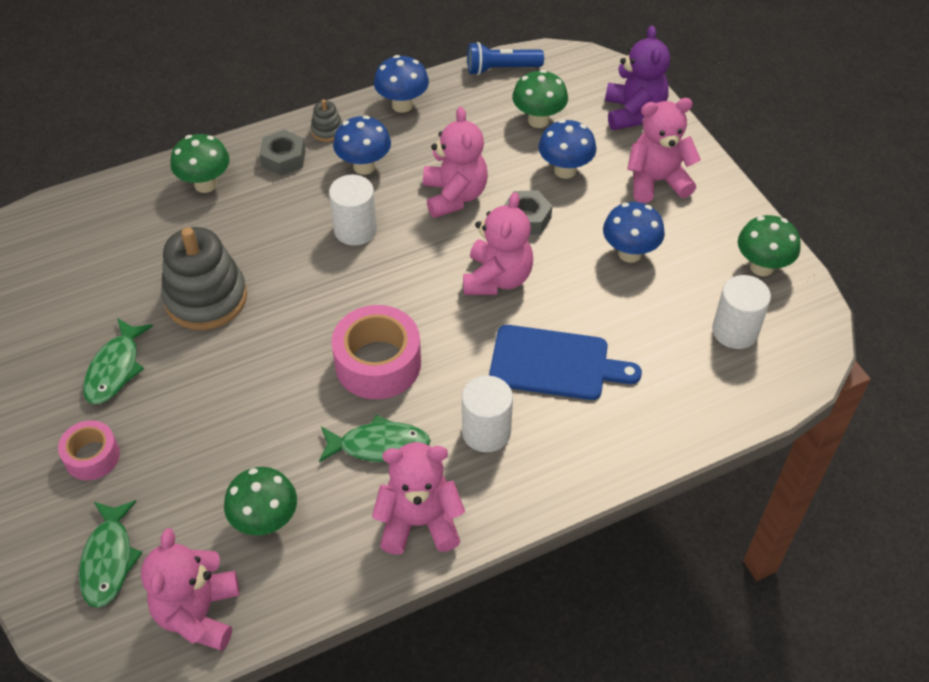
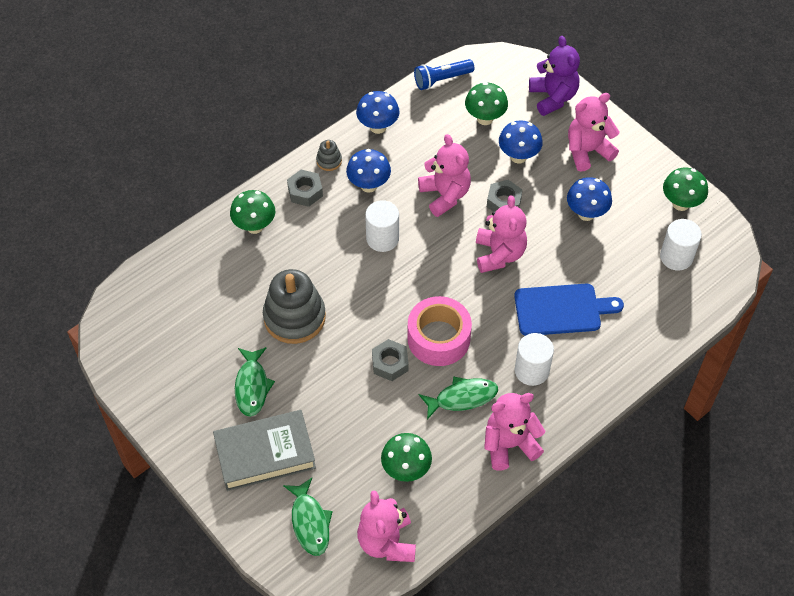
camera: 15 degrees left, 5 degrees up
(92, 456) = (265, 454): pink tape -> grey book
(302, 380) = (390, 363): none -> grey nut

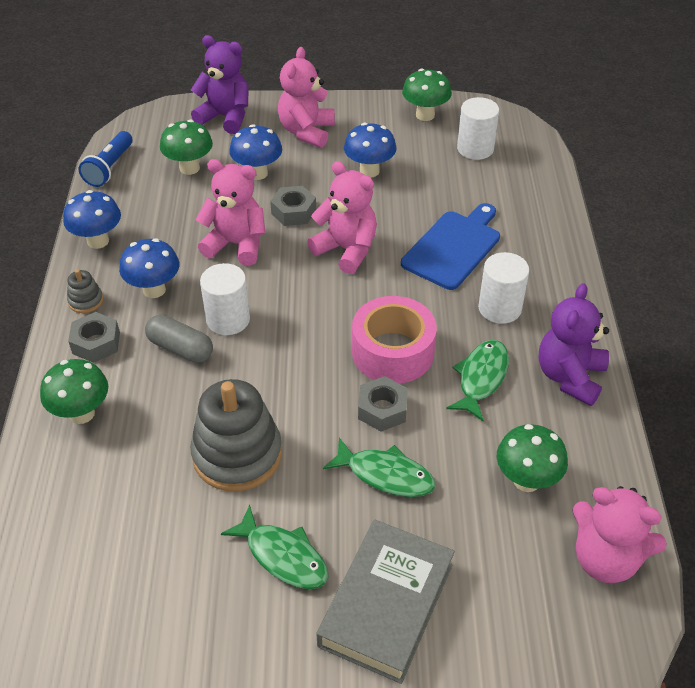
camera: 50 degrees left, 10 degrees down
(310, 522) = (519, 619): green fish -> green fish (385, 475)
(339, 233) = (180, 348): none -> grey capsule
(509, 444) = (569, 377): pink teddy bear -> purple teddy bear

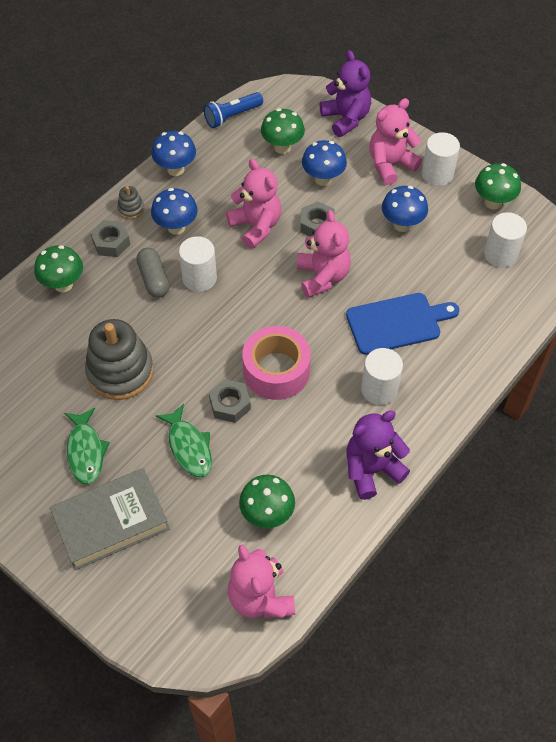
camera: 40 degrees right, 10 degrees up
(355, 118) = (437, 174): none -> white cylinder
(481, 378) = (312, 428): green fish -> none

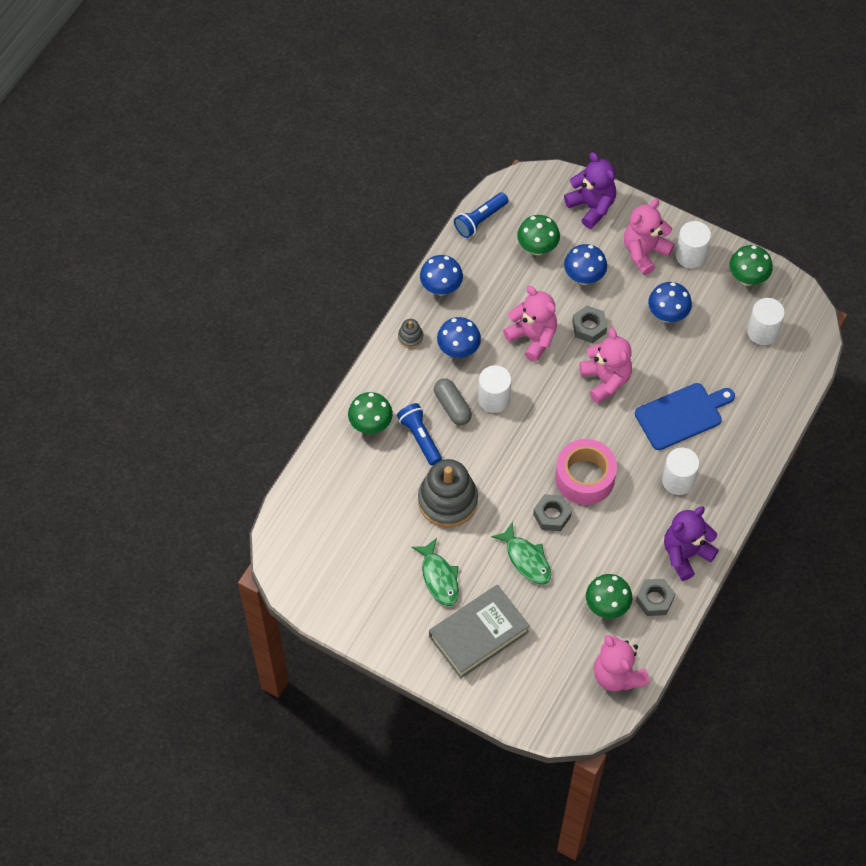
camera: 10 degrees left, 5 degrees up
(110, 304) = (420, 437): none -> blue flashlight
(111, 243) = (402, 375): grey nut -> grey nut (654, 600)

